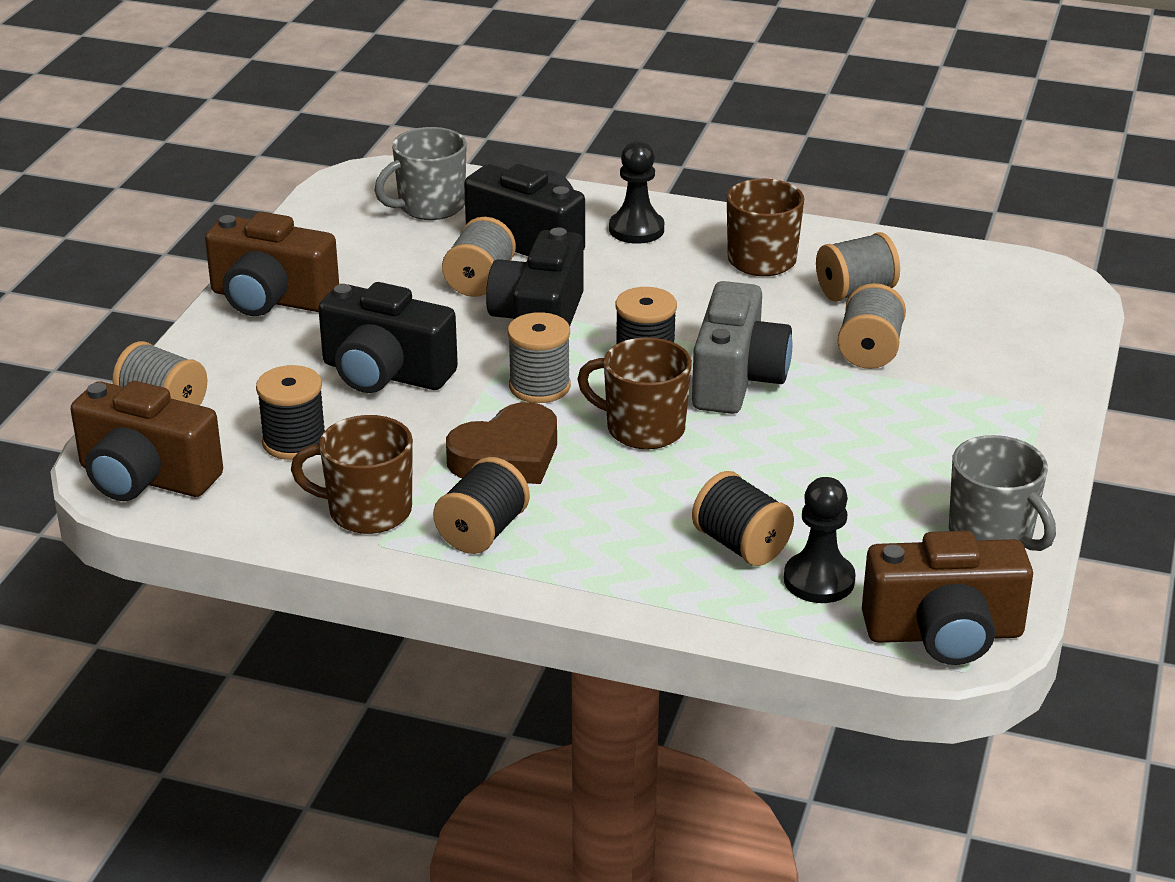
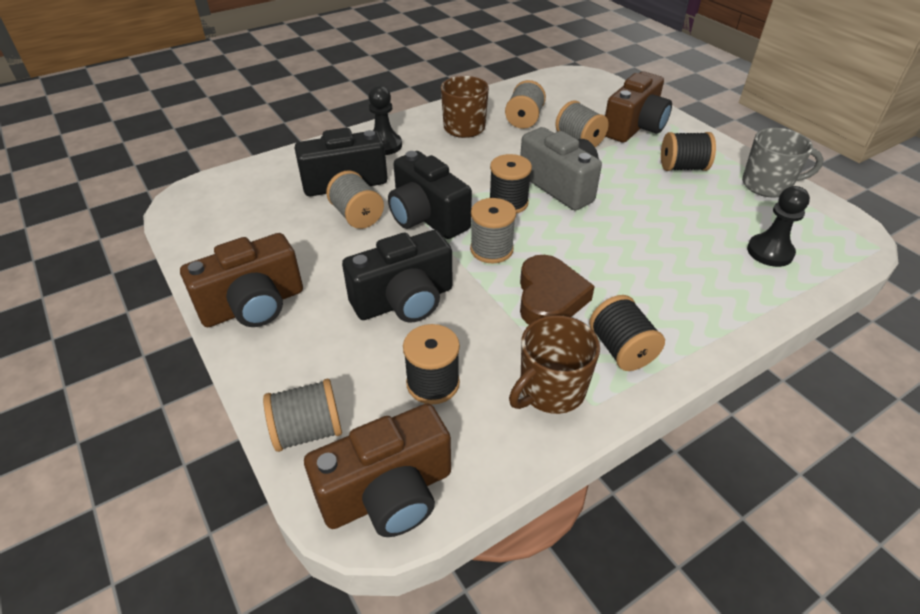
camera: 50 degrees left, 10 degrees up
(430, 206) = (255, 194): grey mug -> none
(643, 429) = (574, 236): brown mug -> none
(741, 545) = (717, 260): black spool -> black spool (682, 167)
(944, 634) = (844, 239): brown camera -> brown camera (634, 127)

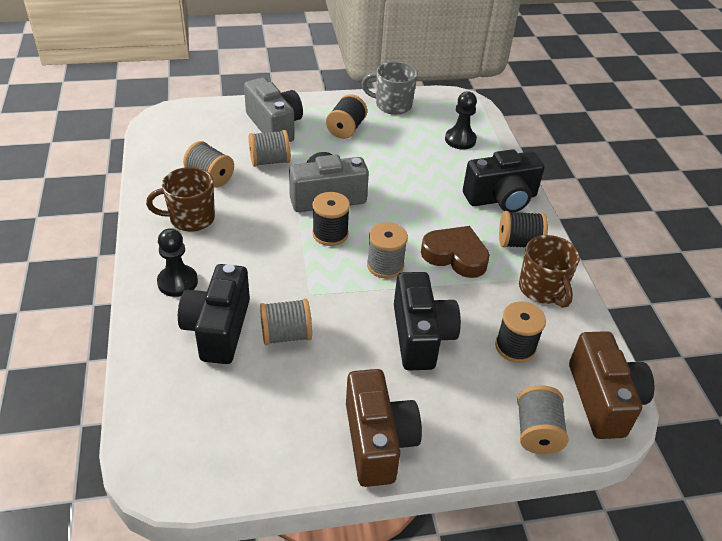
camera: 70 degrees left, 0 degrees up
(427, 217) = (319, 289): black camera -> black camera (501, 199)
(634, 127) = (275, 126): brown camera -> grey camera
(767, 185) = (392, 105): grey mug -> grey mug turned 105 degrees counterclockwise

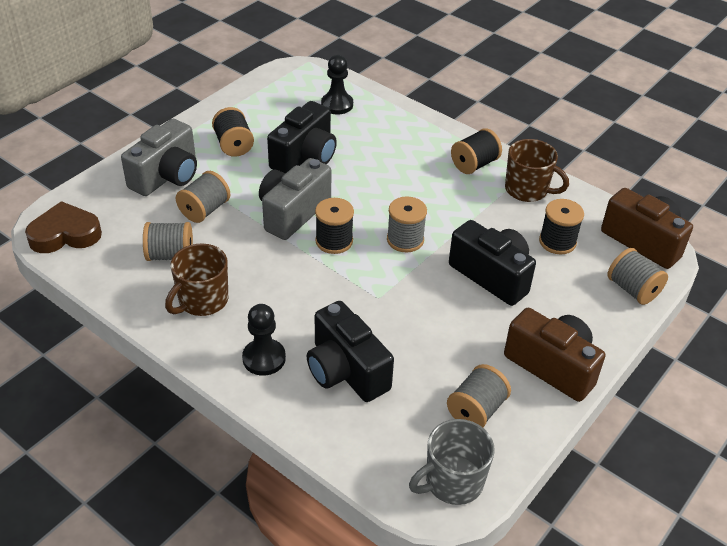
camera: 40 degrees left, 0 degrees up
(275, 126) = (167, 176): grey camera -> grey camera turned 105 degrees clockwise
(286, 335) = (401, 339): grey spool -> grey spool (476, 410)
(392, 105) = (246, 103): grey mug -> grey mug (452, 482)
(455, 256) = (444, 201): brown heart -> brown heart (65, 234)
(501, 199) = (423, 137): black camera -> black camera (305, 157)

